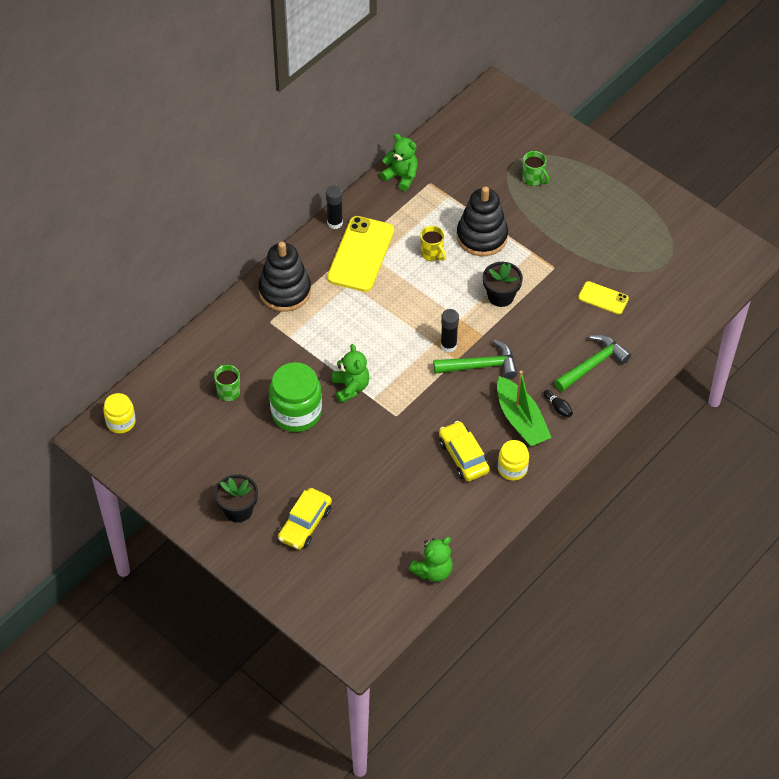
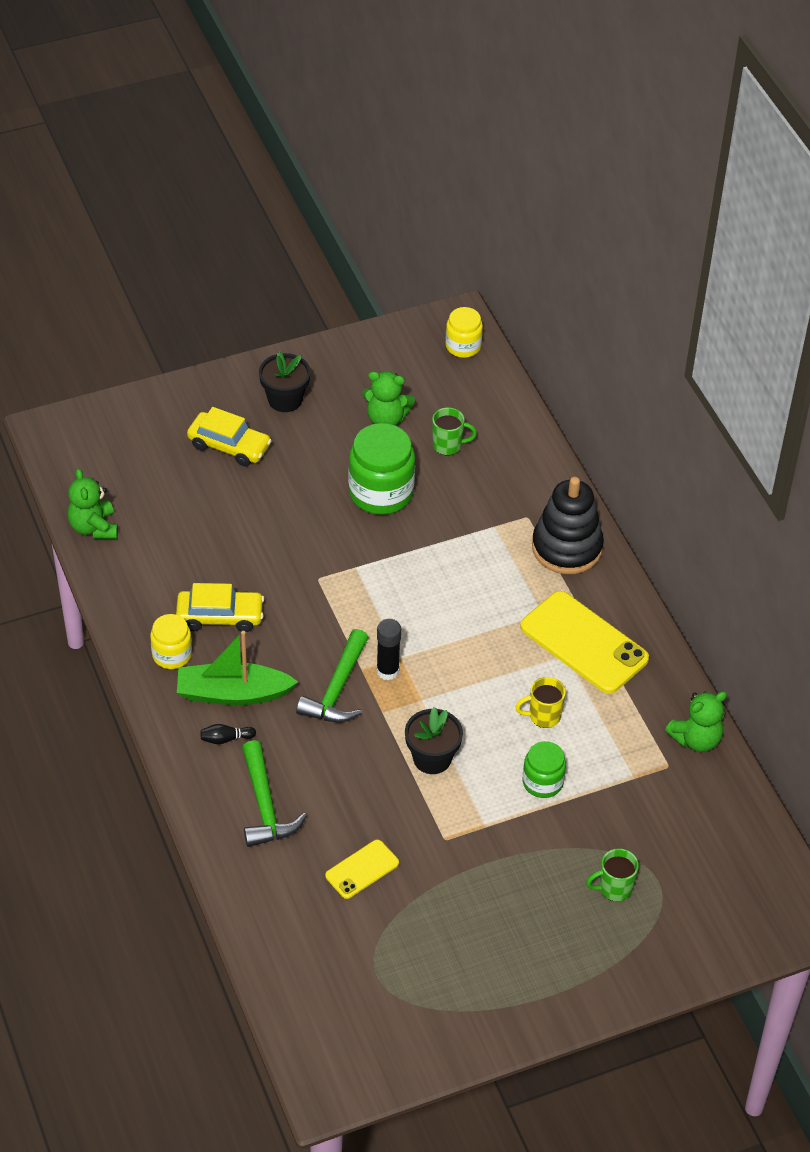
camera: 115 degrees right, 5 degrees down
(305, 524) = (229, 446): yellow car -> yellow car turned 150 degrees clockwise
(334, 223) = (651, 637): black glue stick -> none
(350, 387) = (385, 553): green teddy bear -> green teddy bear (386, 419)
(482, 236) = (542, 782): black stacking toy -> green jar

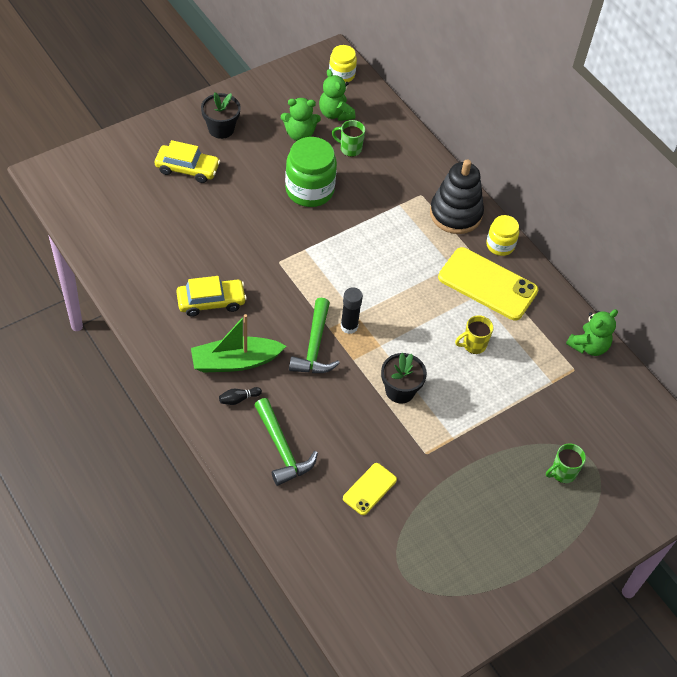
camera: 15 degrees left, 5 degrees up
(94, 527) = (97, 245): green teddy bear -> green teddy bear (335, 113)
(172, 655) = (181, 337): yellow jar -> yellow jar (500, 245)
(448, 445) = (350, 149): green mug -> green mug turned 150 degrees counterclockwise
(542, 782) = (487, 397): green jar -> none

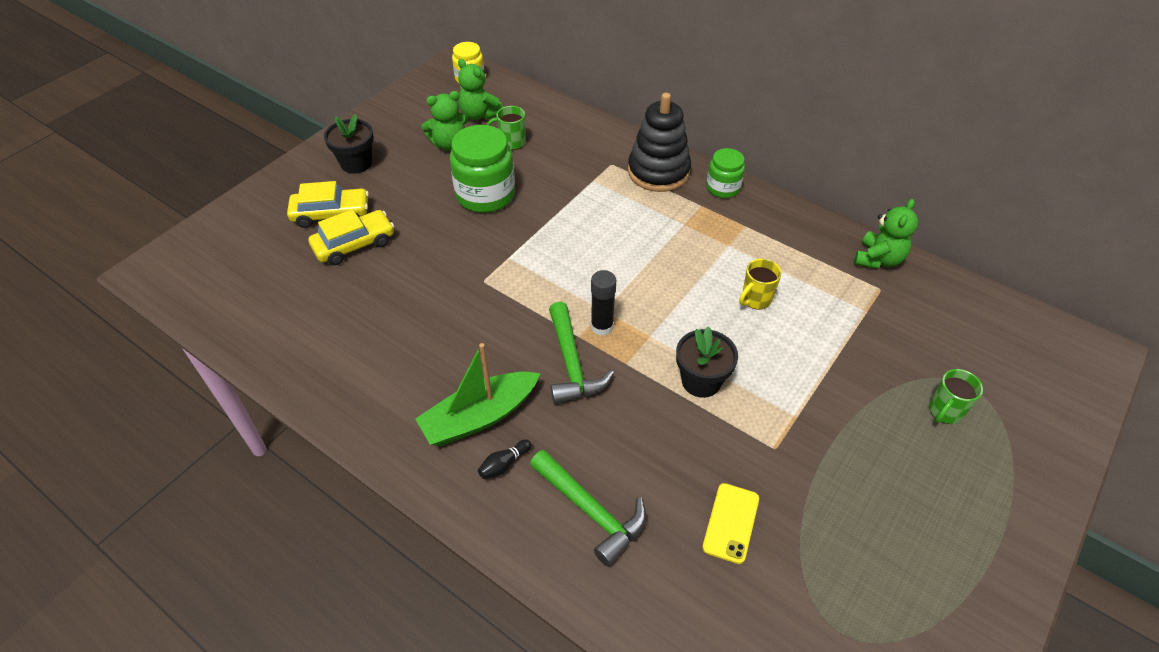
camera: 15 degrees left, 5 degrees down
(211, 302) = (418, 353): yellow car -> yellow car (354, 244)
(487, 284) = (733, 230): yellow phone -> none
(500, 245) = (723, 188): yellow jar -> green jar

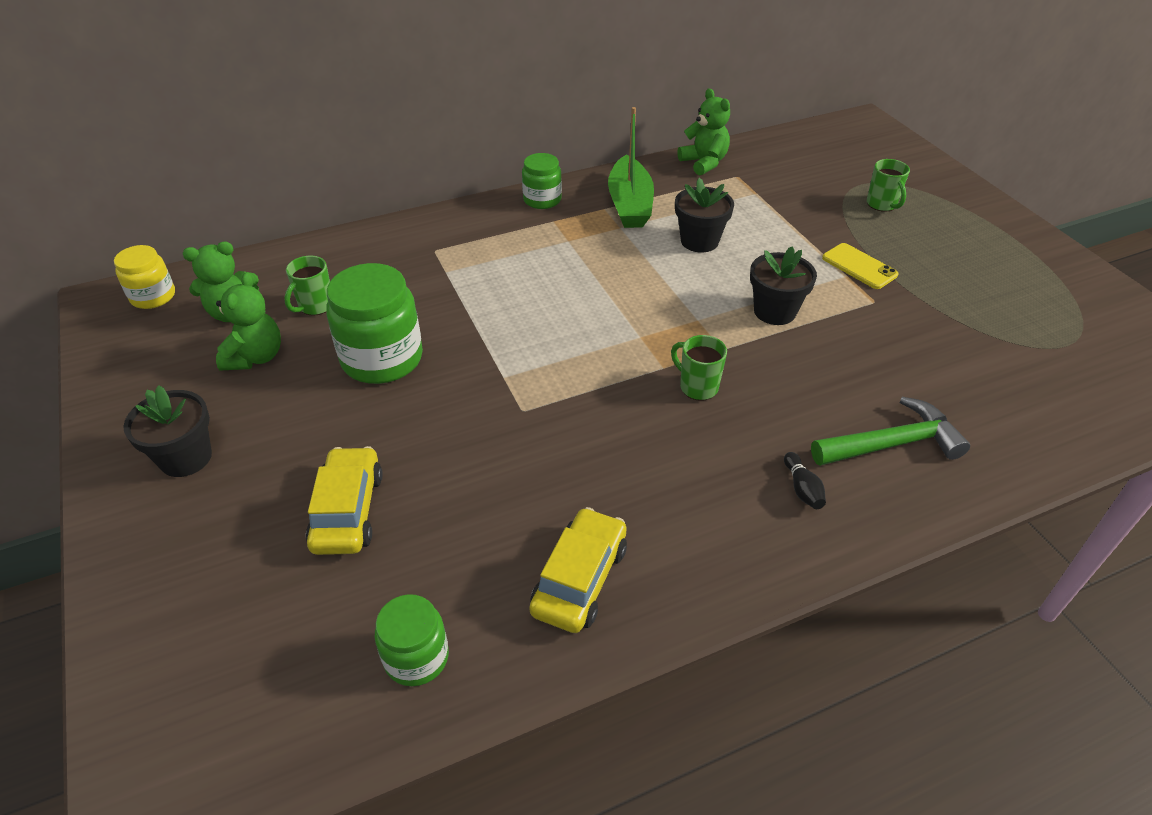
camera: 60 degrees left, 5 degrees down
(269, 323) = (416, 657): none -> green jar
(331, 214) = (262, 517): yellow car -> yellow car (579, 579)
(479, 417) = (725, 486): green boat -> green boat (630, 204)
(572, 364) = (697, 387): green hammer -> green mug
(602, 326) = (661, 346): black glue stick -> none
(658, 172) = (479, 226): black stacking toy -> none
(731, 523) = (942, 359): yellow phone -> yellow phone (859, 266)
(755, 299) = (699, 241): yellow mug -> black flower pot

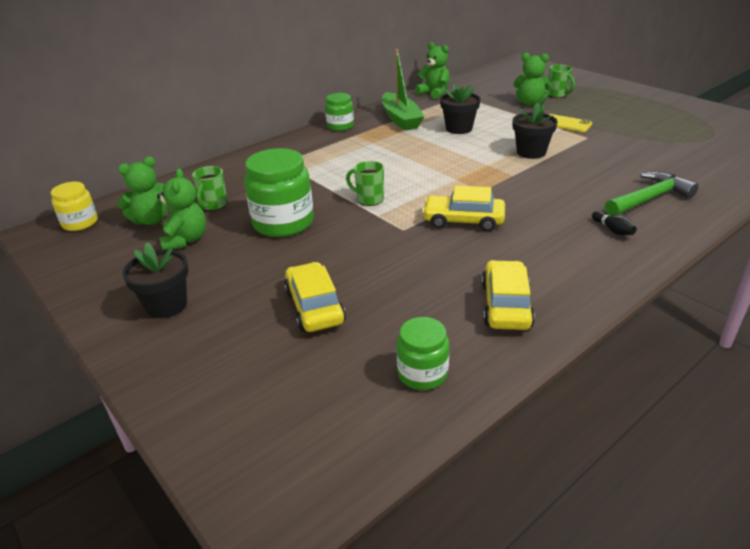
camera: 15 degrees left, 10 degrees down
(608, 416) = (463, 221): none -> yellow car
(697, 387) = (510, 196): green mug -> green mug (369, 199)
(831, 212) = (530, 103): none -> green teddy bear

